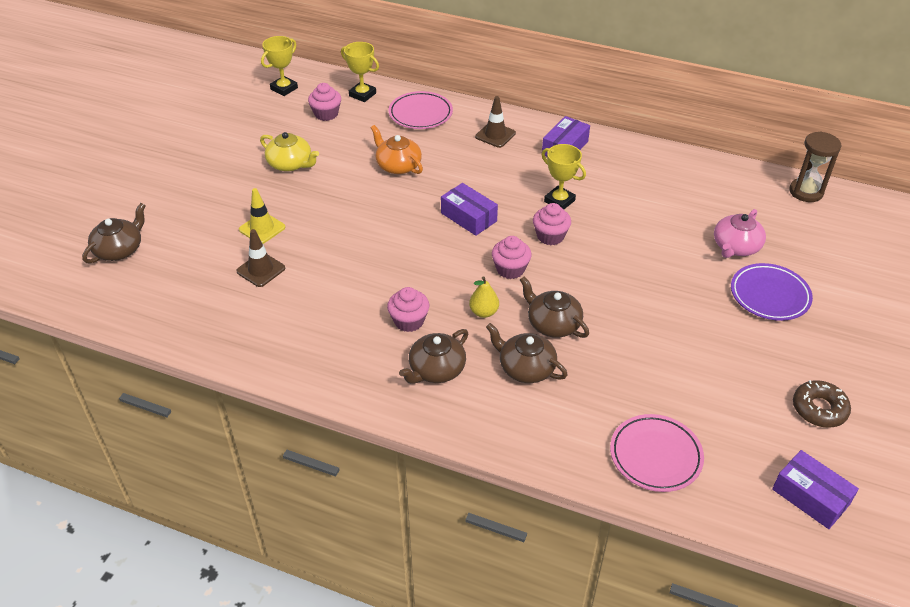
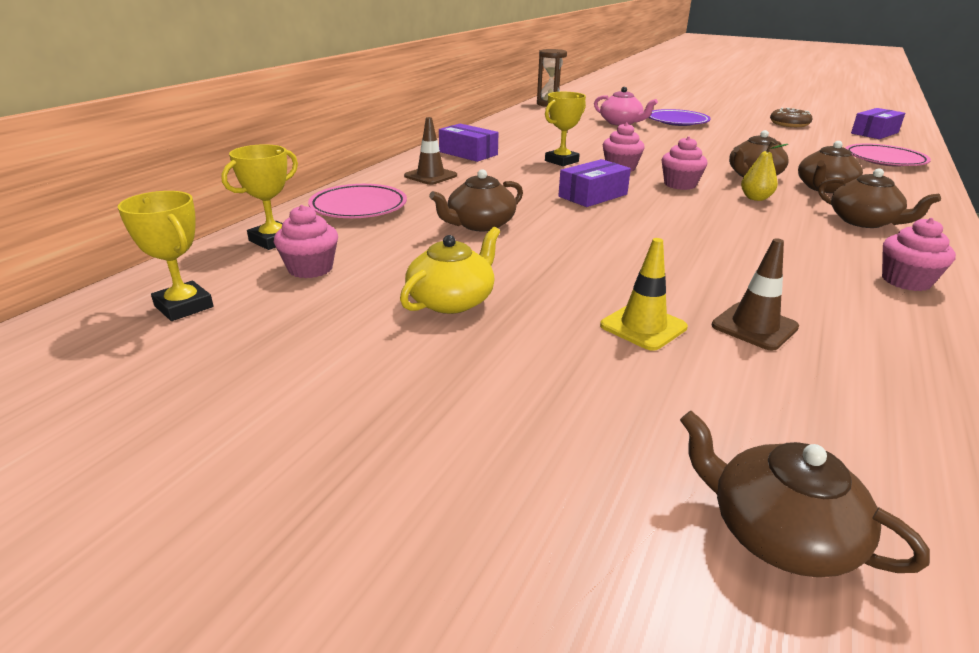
camera: 85 degrees left, 15 degrees down
(398, 165) = (479, 224): orange teapot -> brown teapot
(409, 321) = (796, 230): pink cupcake -> pink cupcake (906, 281)

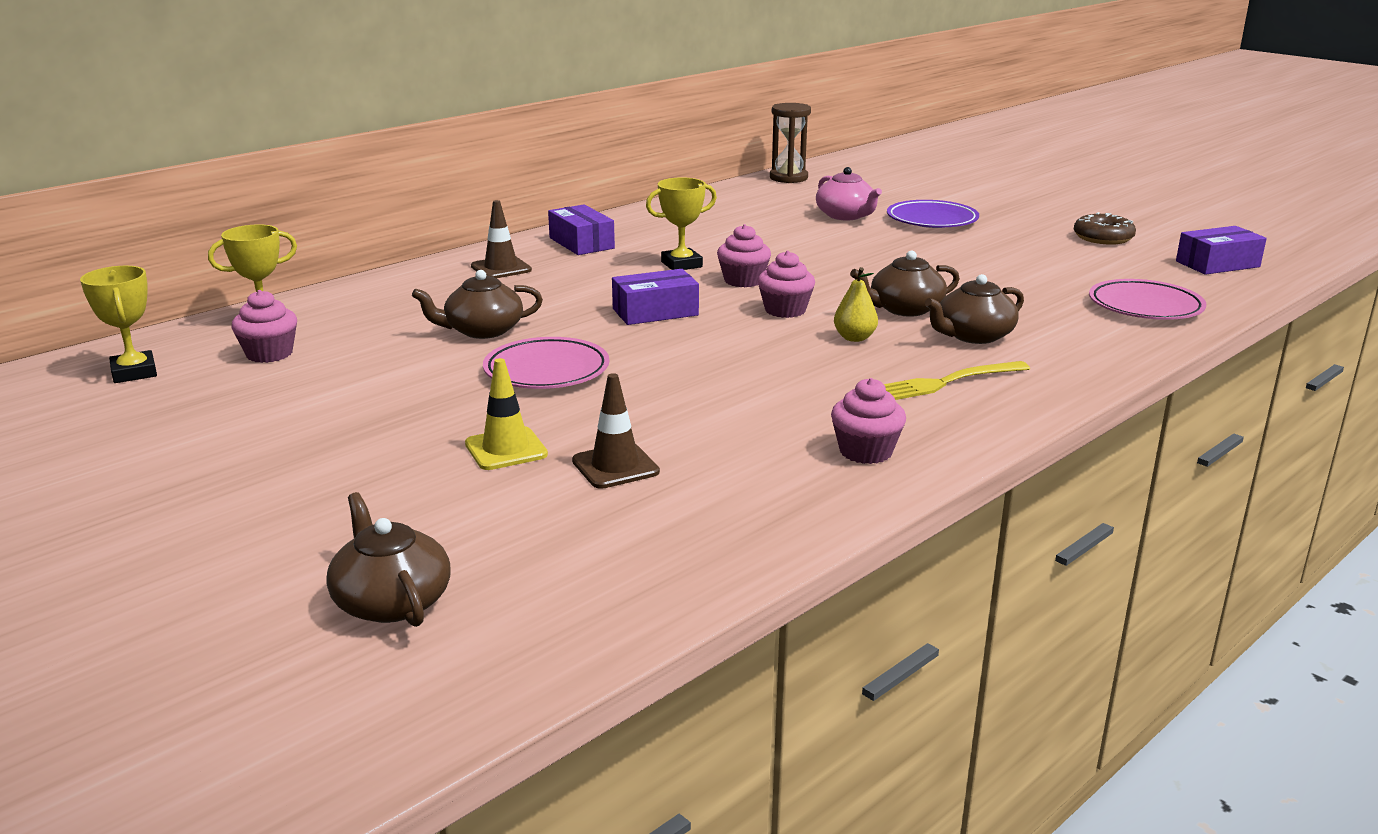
camera: 20 degrees right, 5 degrees down
(358, 207) = (382, 297): pink plate -> pink plate (546, 371)
(452, 300) = (361, 400): yellow teapot -> none
(864, 222) = (945, 383): brown teapot -> yellow fork

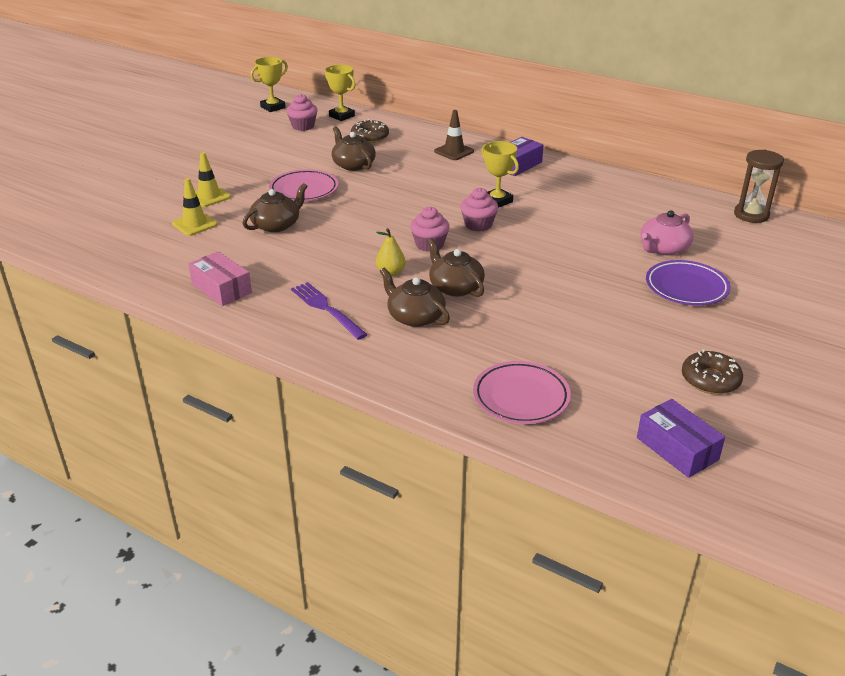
camera: 75 degrees right, 10 degrees up
(384, 311) = (370, 137): none -> brown donut
(391, 601) = (76, 200): brown teapot -> brown teapot (276, 225)
(615, 466) = (194, 224): brown traffic cone -> yellow traffic cone
(655, 312) = (404, 205): purple box -> none
(865, 451) = (221, 288): pink cupcake -> pink box
(945, 383) = (326, 309): yellow fork -> purple fork

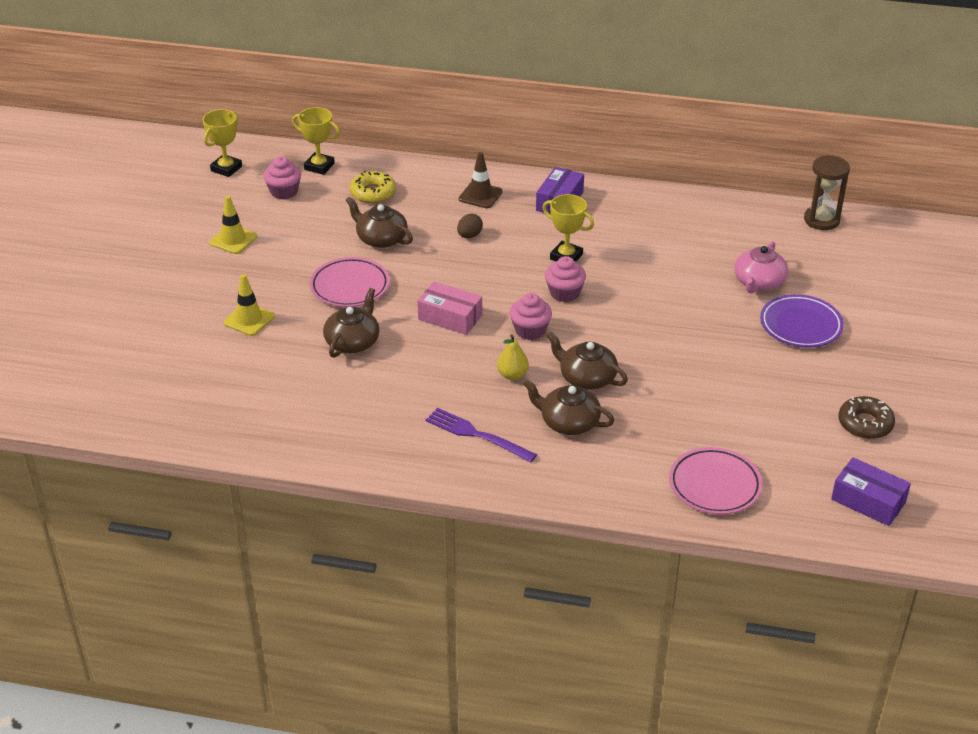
camera: 20 degrees left, 5 degrees up
(194, 224) = (261, 361): yellow traffic cone -> yellow traffic cone (233, 240)
(221, 288) = (352, 437): pink box -> pink box (450, 317)
(370, 137) = (373, 193): brown donut -> yellow donut
(425, 174) = (469, 236): none -> brown egg

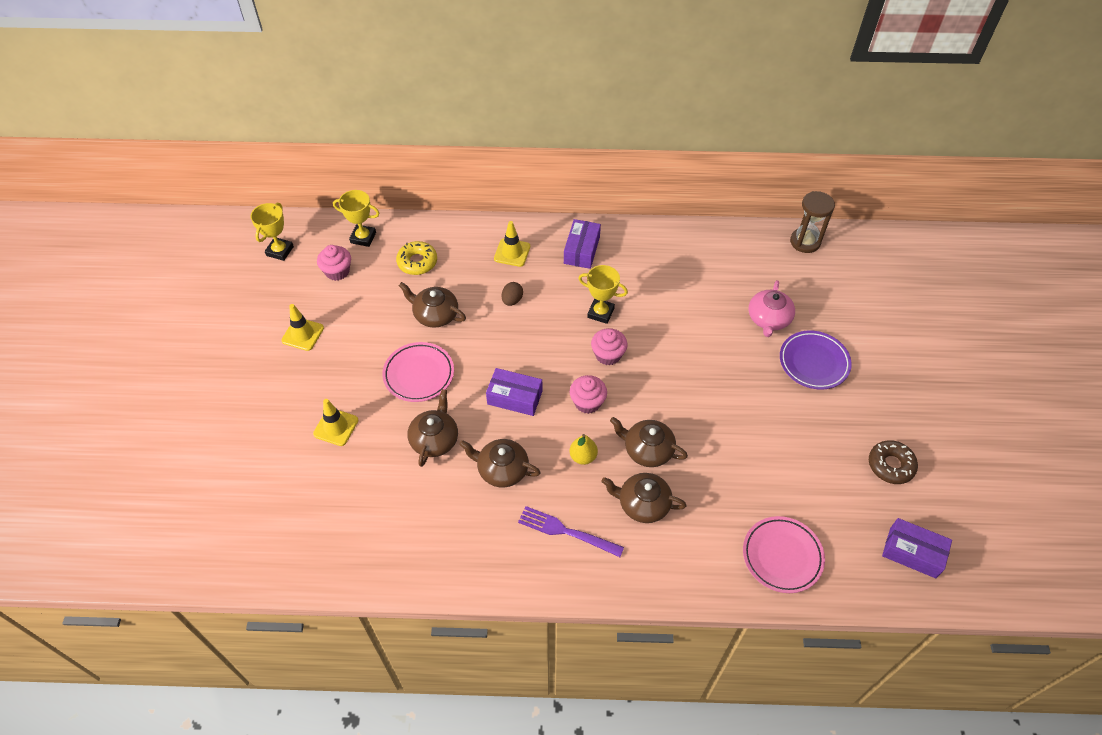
camera: 10 degrees left, 15 degrees up
(419, 375) = (501, 469): none -> brown teapot
(450, 317) = (514, 397): pink box -> purple box
(480, 195) = (512, 252): brown traffic cone -> yellow traffic cone

